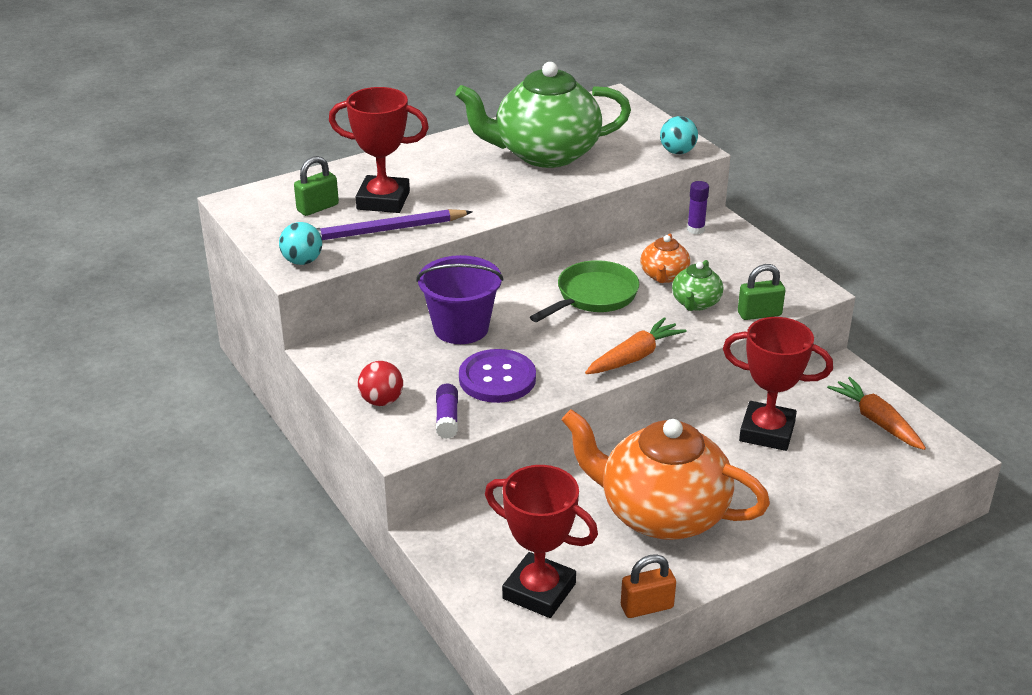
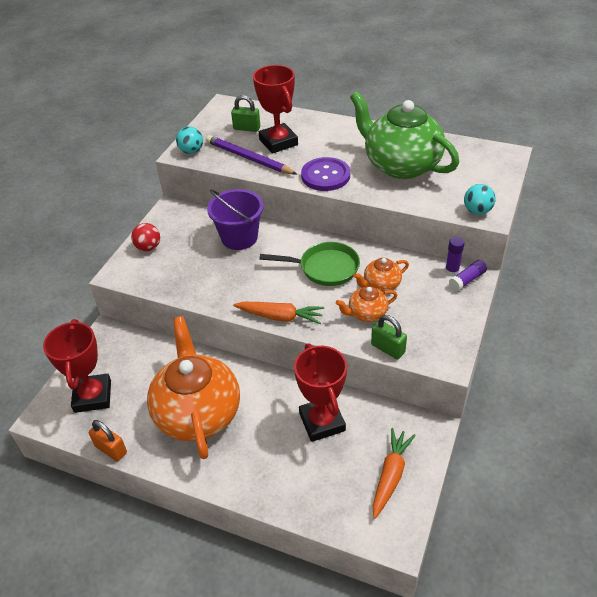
camera: 55 degrees right, 10 degrees up
(447, 418) = (153, 277): purple glue stick -> purple glue stick (467, 280)
(497, 378) = (206, 275): purple button -> purple button (325, 176)
(695, 303) = (366, 313): green teapot -> orange teapot

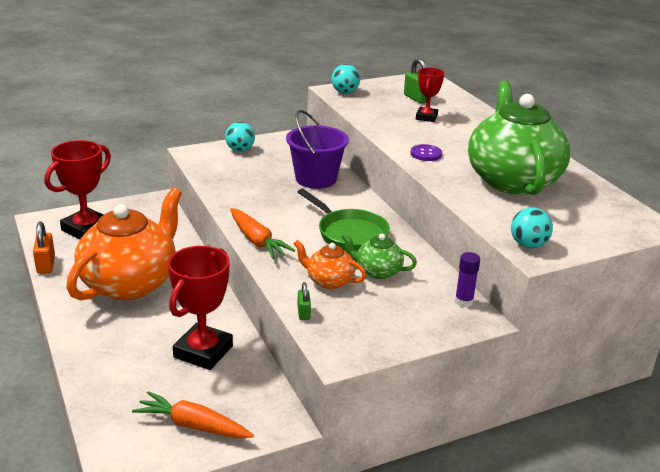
camera: 40 degrees right, 15 degrees down
(148, 247) = (240, 150): red ball -> turquoise ball
(248, 158) = (381, 115): purple pencil -> none
(278, 142) = (426, 117): red trophy -> red trophy, size x0.56
(325, 176) = (426, 154): purple button -> purple button, size x0.54
(381, 285) = (377, 271): orange teapot -> green teapot
(388, 348) = (303, 313): green padlock -> green padlock, size x0.61
(390, 475) = (193, 425): orange carrot -> orange carrot turned 135 degrees counterclockwise
(467, 280) = (468, 316): purple glue stick -> none

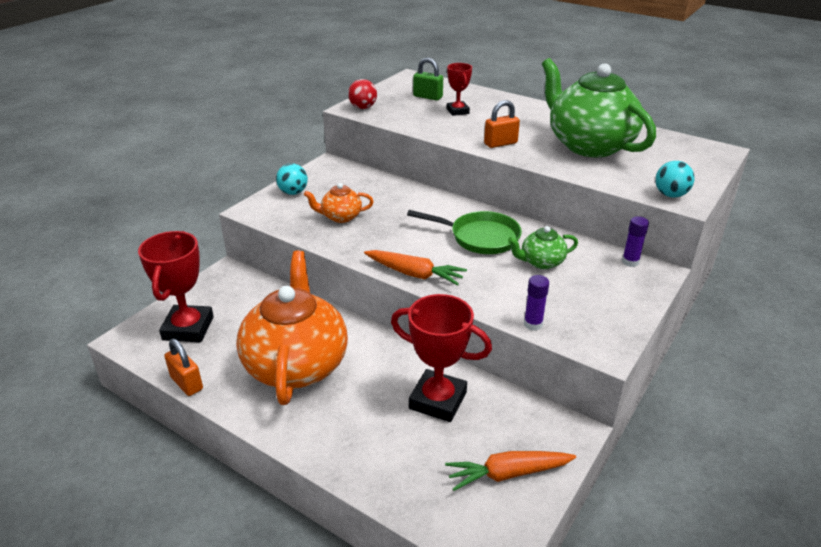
camera: 30 degrees left, 5 degrees up
(203, 352) = (438, 400): red trophy -> red trophy turned 60 degrees counterclockwise
(303, 313) = (533, 324): green padlock -> purple glue stick
(316, 179) = (393, 197): purple bucket -> none
(329, 281) = (516, 286): orange teapot -> orange teapot (340, 217)
(345, 92) = (363, 107): turquoise ball -> red ball
(426, 154) = (500, 143): purple button -> orange padlock

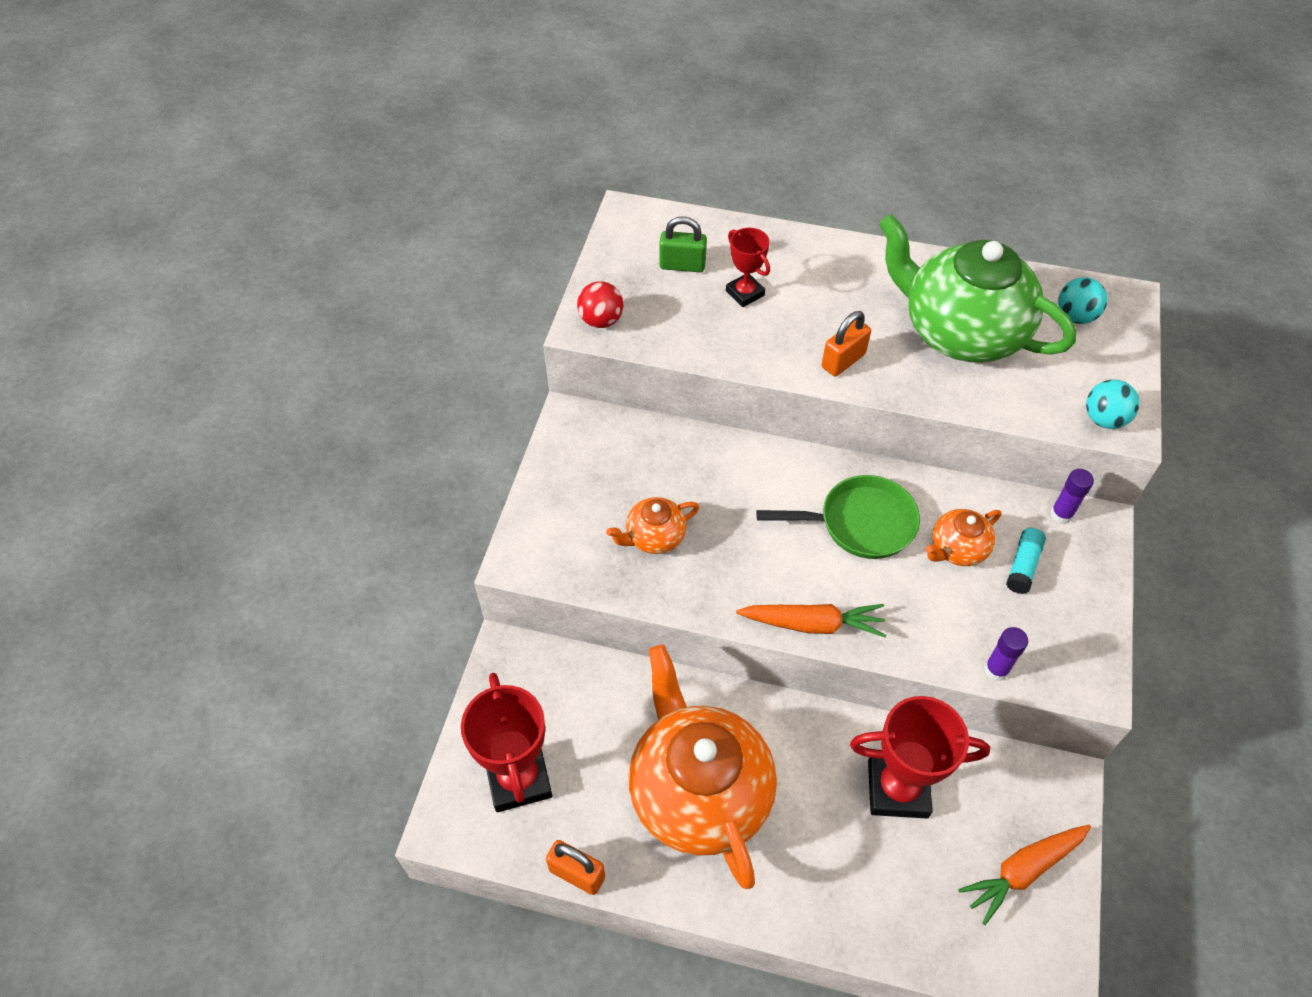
camera: 20 degrees left, 20 degrees up
(293, 192) = (556, 503): turquoise ball -> turquoise ball (1075, 316)
(541, 262) = (957, 549): green teapot -> orange teapot
(585, 279) = (1023, 566): none -> turquoise glue stick

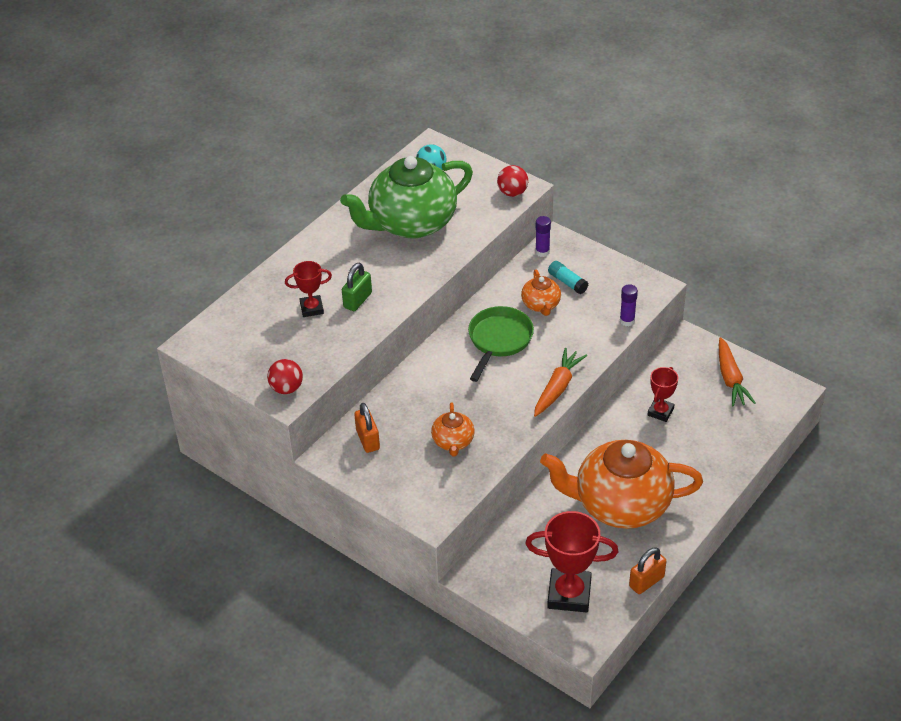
camera: 65 degrees left, 10 degrees down
(682, 265) = (264, 331): green padlock -> green padlock (357, 300)
(843, 361) = (400, 283): orange padlock -> orange padlock (368, 440)
(897, 788) = (660, 412): red trophy -> red trophy, size x0.56
(1104, 419) = (512, 193): turquoise ball -> red ball

